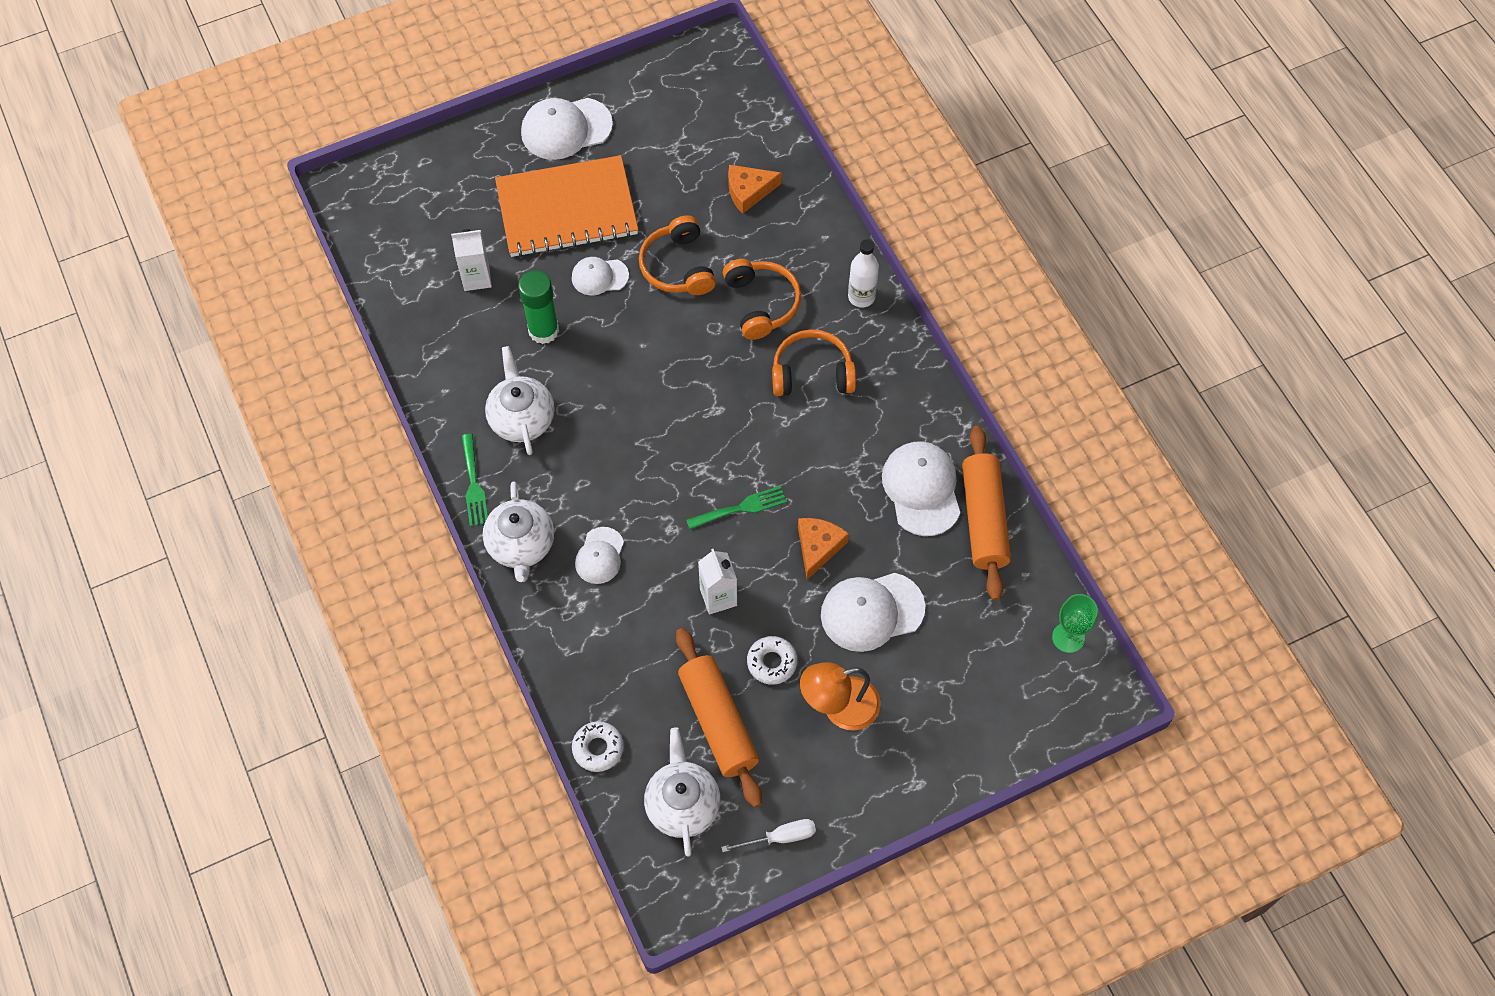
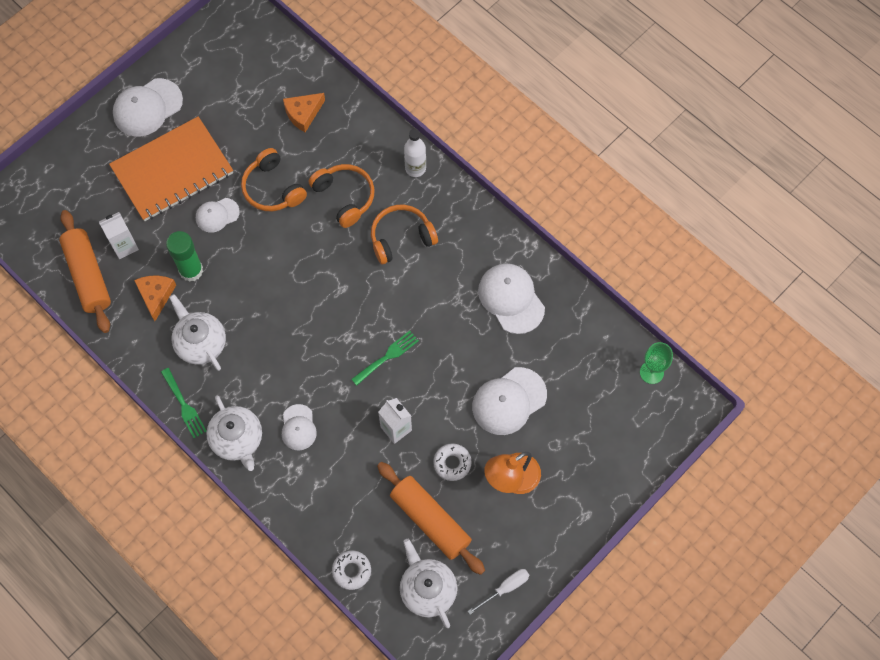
camera: 20 degrees left, 5 degrees up
(818, 547) = (453, 367): orange cheese -> orange cheese (156, 295)
(983, 519) = (562, 306): orange rolling pin -> orange rolling pin (88, 276)

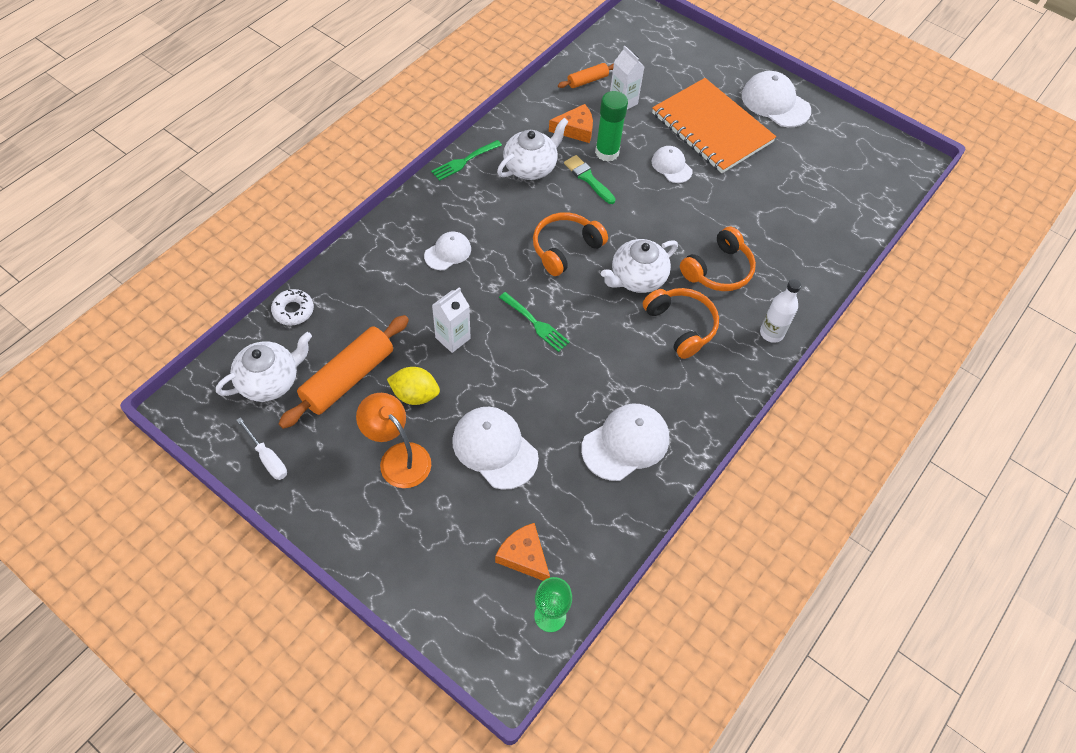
camera: 80 degrees right, 10 degrees down
(88, 276) = (587, 80): orange rolling pin -> orange rolling pin, size x0.51
(222, 292) = (588, 178): none -> green brush
(237, 439) = (432, 205): white teapot -> white teapot (637, 278)
(273, 188) = (712, 207): orange headphones -> orange headphones (565, 248)
(298, 427) = (448, 252): white cap -> white cap turned 150 degrees clockwise
(303, 113) = (808, 225): orange cheese -> orange cheese (524, 556)
(452, 463) = (415, 395): white donut -> yellow lemon

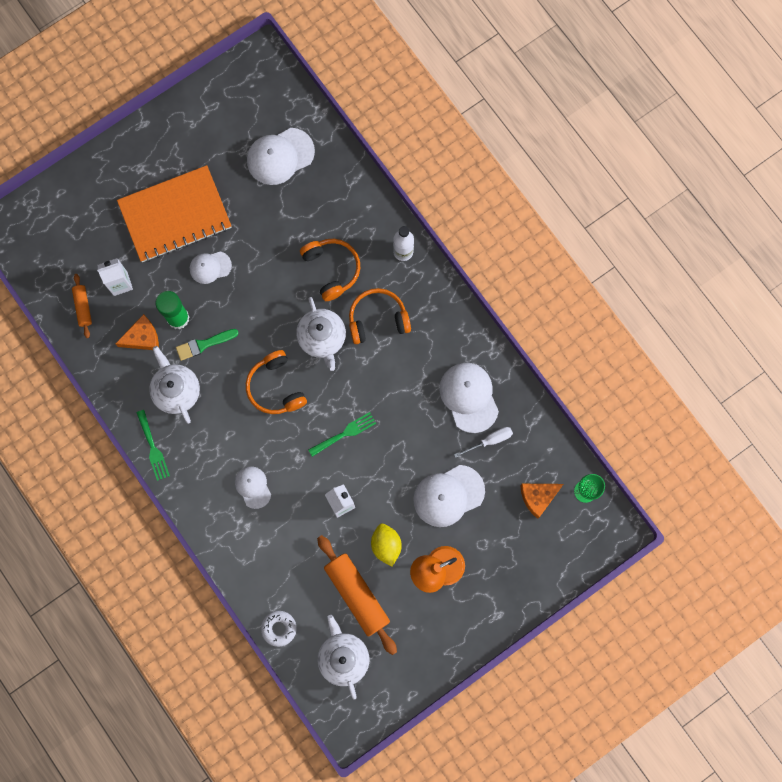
camera: 70 degrees left, 20 degrees up
(267, 458) = (412, 669): white screwdriver -> white screwdriver (490, 441)
(415, 395) = (386, 545): yellow lemon -> yellow lemon turned 45 degrees counterclockwise
(575, 129) = (142, 337): orange cheese -> orange cheese turned 60 degrees clockwise
(775, 103) = (161, 147): white cap -> white cap (280, 156)

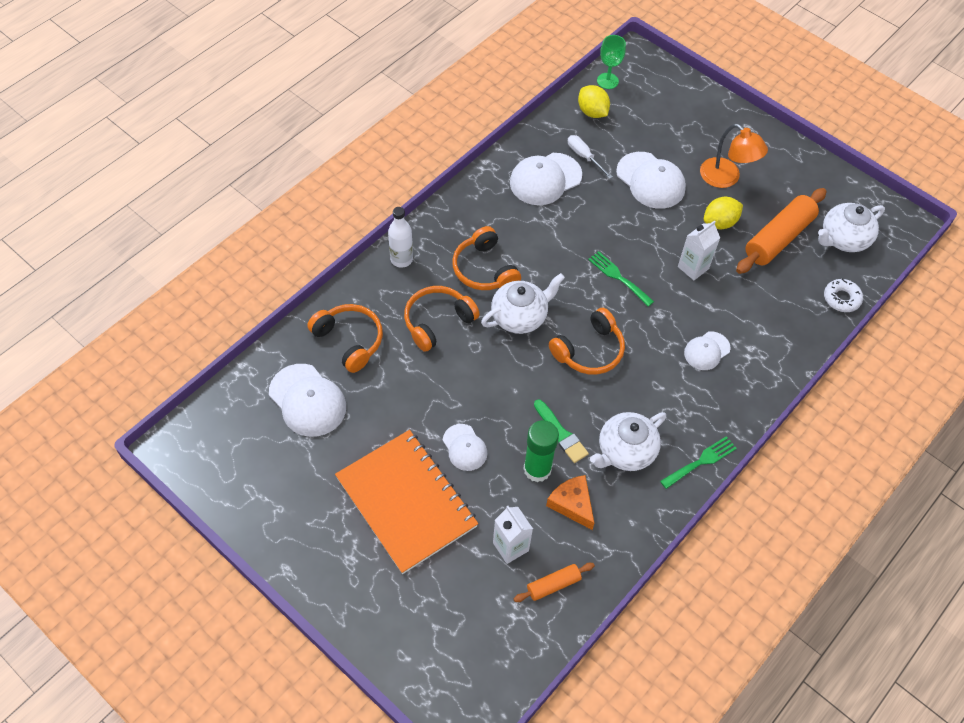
camera: 105 degrees left, 20 degrees down
(329, 196) = (349, 341): none -> orange headphones
(538, 497) = (626, 113): orange cheese -> none
(545, 464) = (592, 112): none -> yellow lemon

